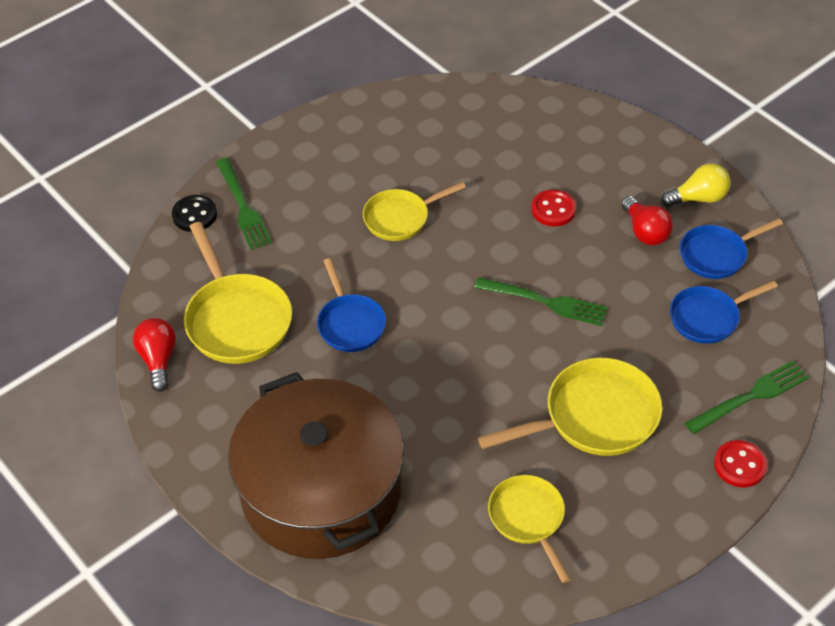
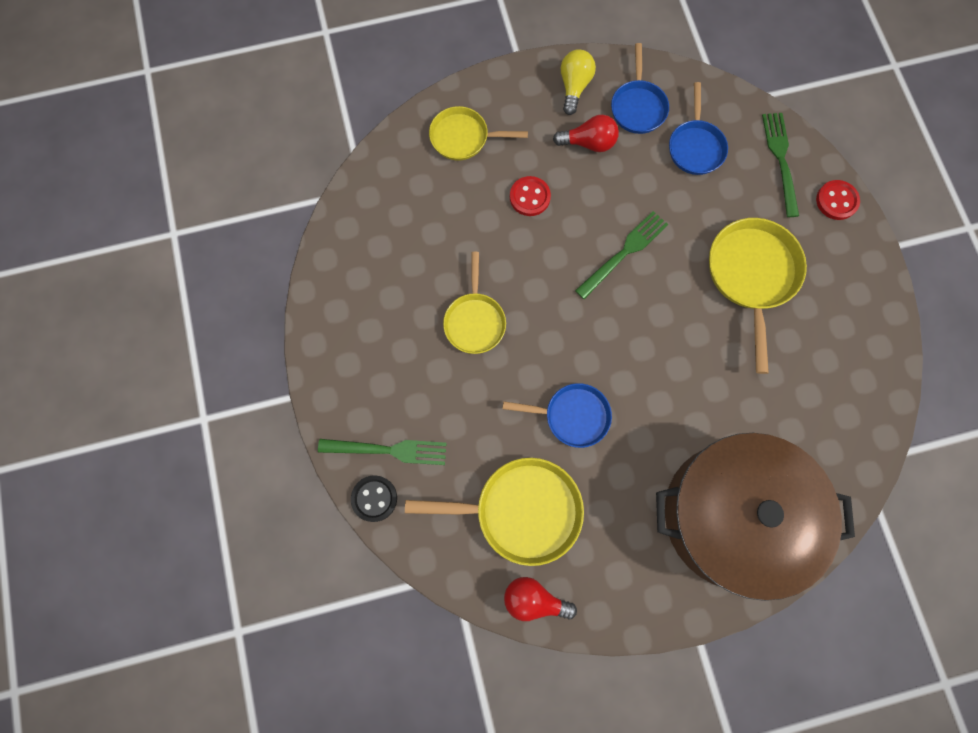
camera: 65 degrees left, 25 degrees up
(528, 519) = (824, 370): yellow pan -> yellow pan (463, 137)

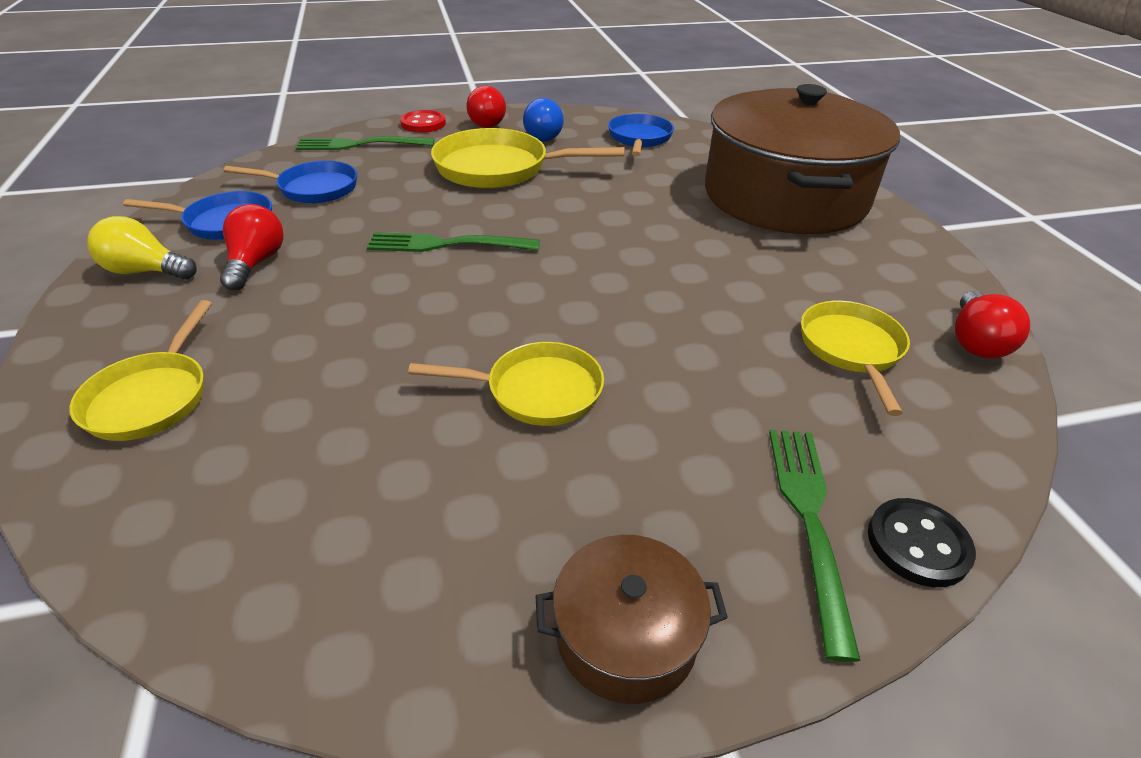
camera: 90 degrees left, 35 degrees down
(333, 362) = (626, 635): none -> brown pot
(521, 511) = (851, 349): yellow pan -> yellow pan, size x0.64
(529, 197) = (321, 322): red button -> none
(572, 416) = (691, 297): blue pan -> blue pan (639, 138)
(624, 253) = (447, 244): green fork -> green fork turned 45 degrees counterclockwise
(829, 309) = (544, 136): none -> blue light bulb
(851, 256) = (488, 122): none -> red light bulb

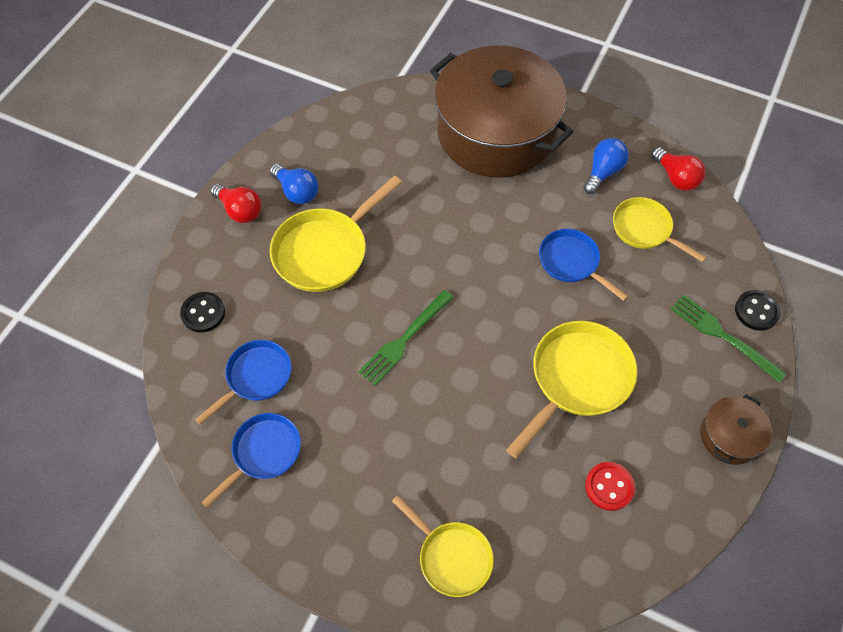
camera: 50 degrees left, 20 degrees up
(146, 271) = (299, 522): yellow light bulb -> none
(256, 263) = (341, 454): red light bulb -> none
(360, 145) = (203, 313): green fork -> black button
(423, 124) = (201, 252): red button -> red button (609, 487)
(537, 391) = (577, 379): yellow pan -> yellow pan, size x1.56
(639, 138) = (353, 142): blue pan -> blue pan (571, 262)
(869, 281) = (603, 172): none -> blue light bulb

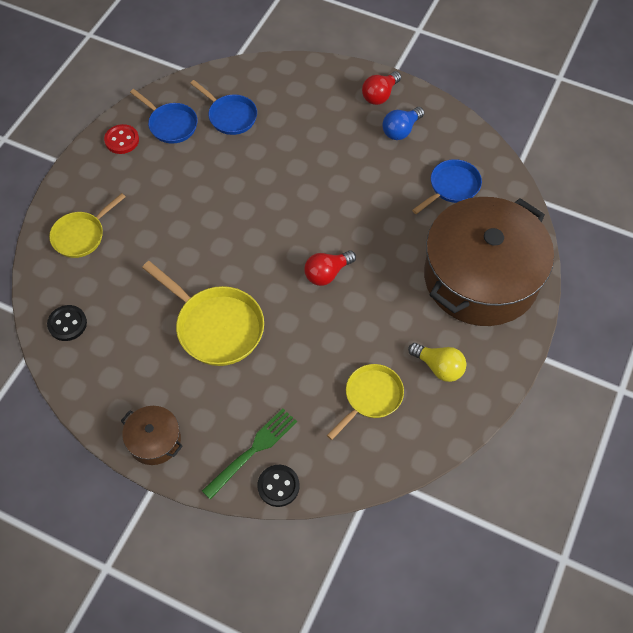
camera: 90 degrees right, 0 degrees up
(203, 313) = (285, 81): black button -> black button (67, 324)
(325, 251) = (342, 152): yellow pan -> none
(404, 339) = (258, 206): green fork -> none
(571, 262) = (332, 331): blue pan -> blue pan (452, 187)
(603, 172) = (439, 367): blue light bulb -> yellow light bulb
(609, 487) = (121, 342): red button -> red button (122, 140)
(676, 178) = (436, 434): red light bulb -> red light bulb (327, 273)

